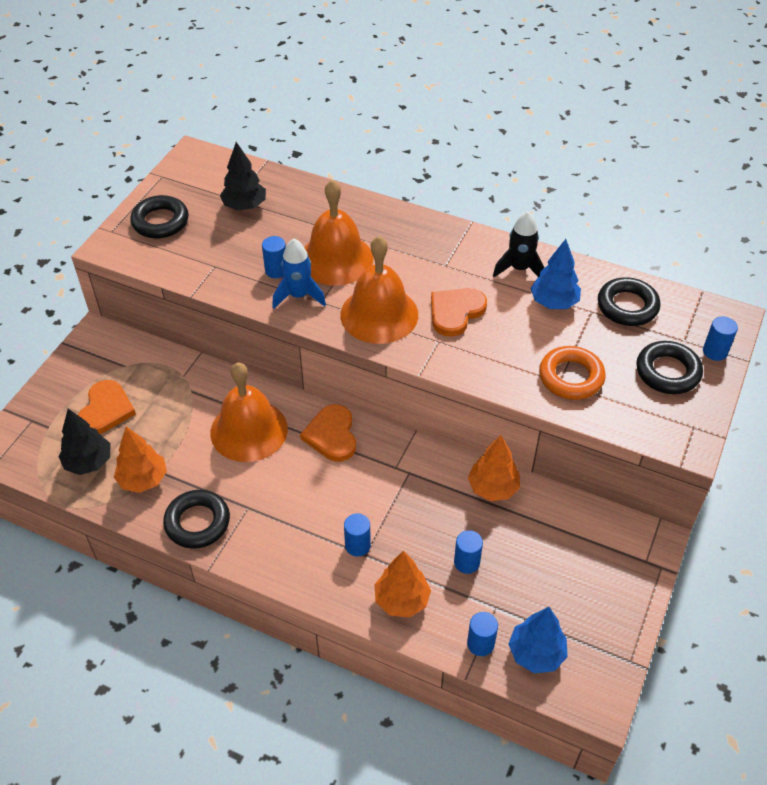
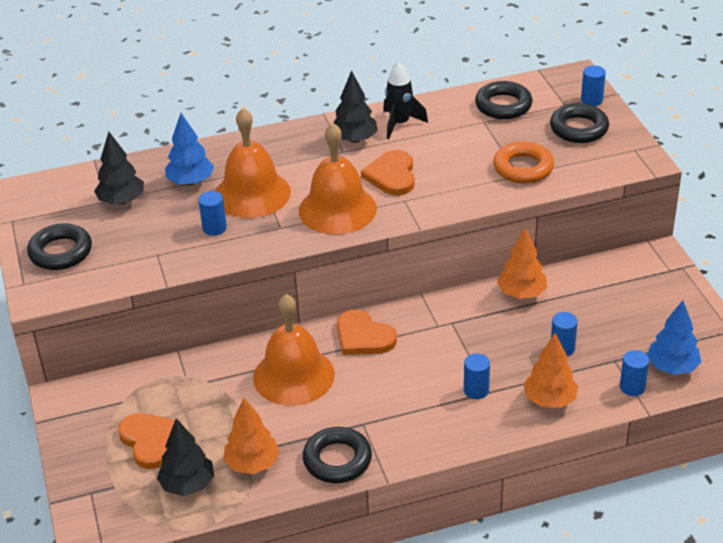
camera: 40 degrees left, 10 degrees down
(299, 296) = (257, 234): blue rocket -> none
(466, 260) = (354, 139): none -> black tree
(553, 302) = (451, 131): blue tree -> blue tree (190, 182)

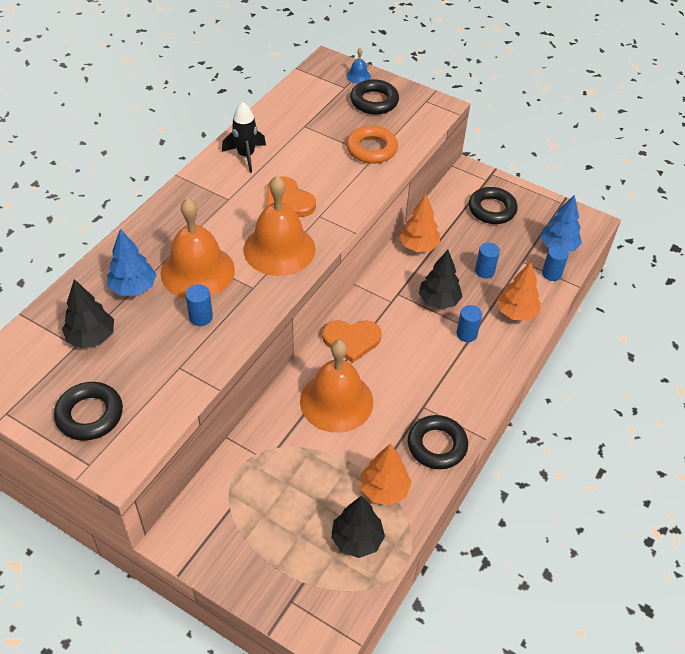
camera: 45 degrees left, 10 degrees up
(150, 441) = (289, 525): orange heart -> none
(354, 139) = (226, 185): black tree -> black tree (438, 301)
(503, 105) = (304, 107): black ring -> black ring (492, 209)
(591, 100) = (358, 76): blue cylinder -> blue bell

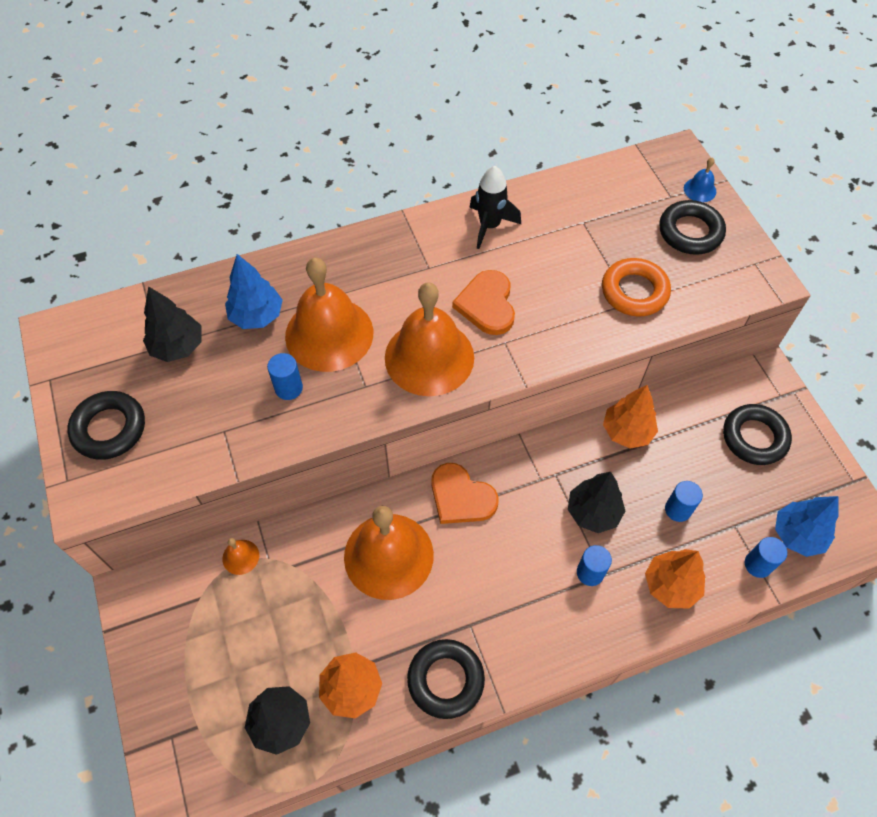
camera: 40 degrees right, 10 degrees up
(235, 465) = (240, 557): none -> orange bell

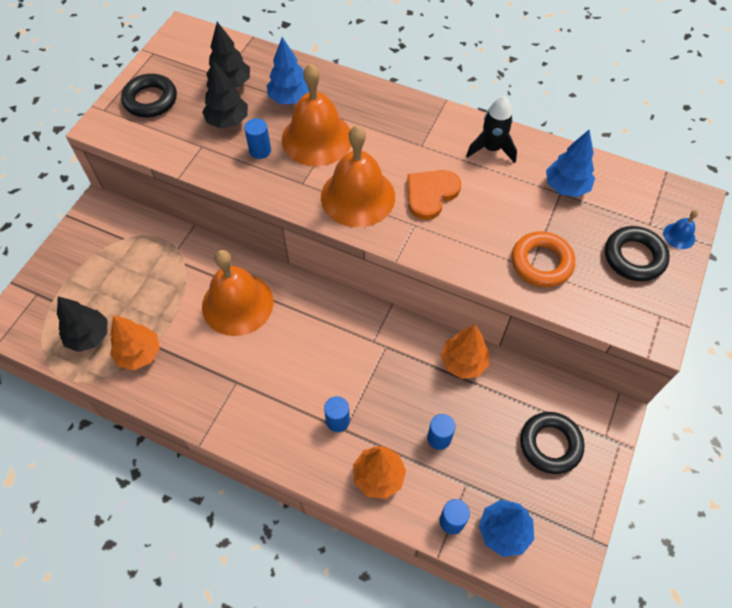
camera: 45 degrees right, 0 degrees up
(240, 557) = (165, 235): orange bell -> none
(445, 680) = (189, 397): black ring -> none
(461, 497) = (314, 309): orange heart -> none
(581, 213) = (566, 187): none -> blue tree
(593, 512) = (382, 389): black tree -> black tree (228, 121)

